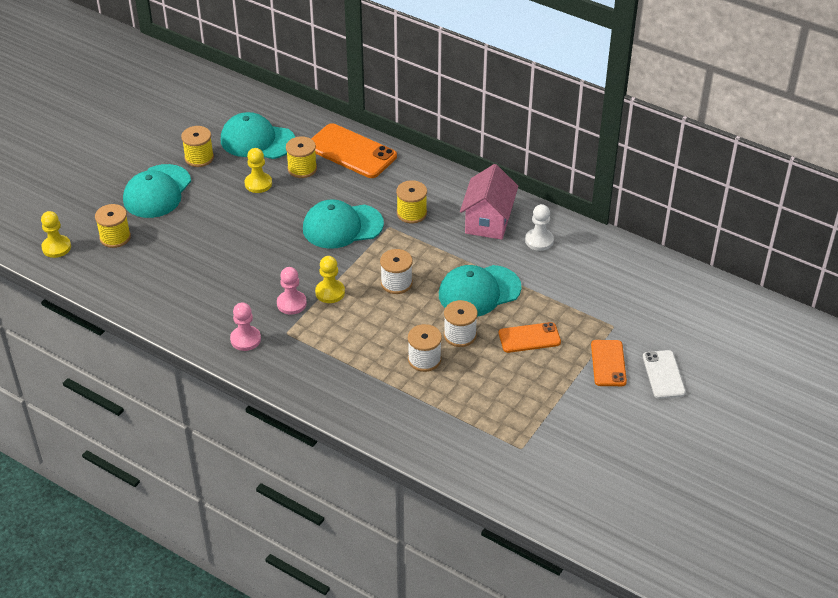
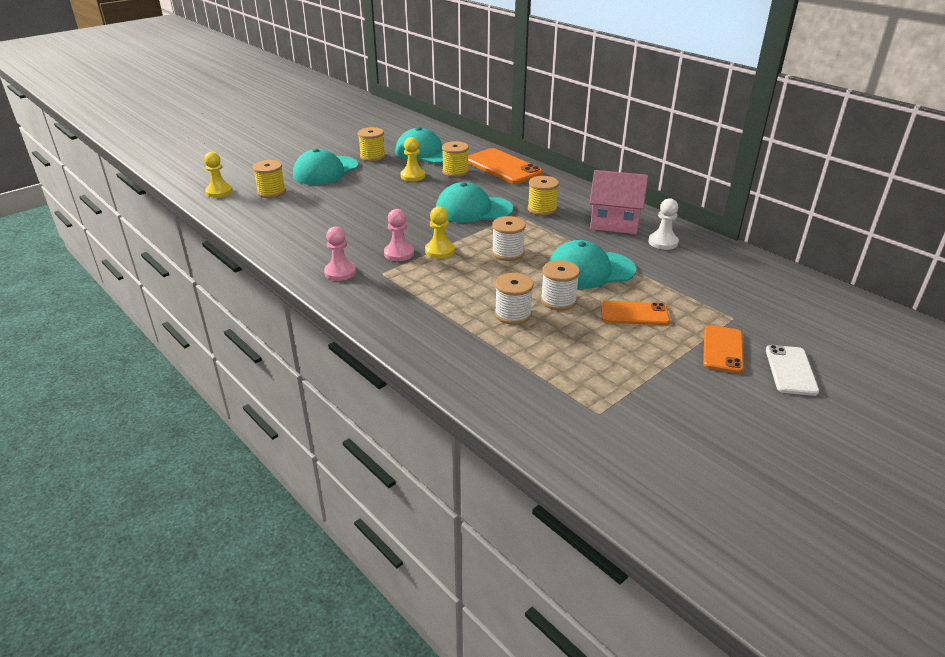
camera: 15 degrees right, 10 degrees down
(488, 221) = (614, 223): pink house -> pink house turned 75 degrees clockwise

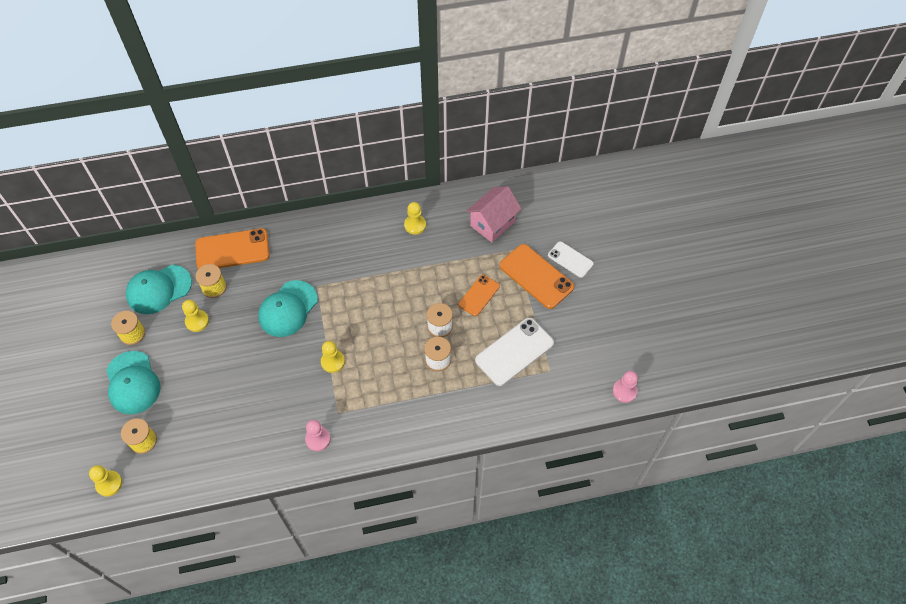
camera: 60 degrees left, 25 degrees up
(399, 253) = (318, 389): pink pawn -> pink pawn (624, 391)
(508, 253) = (365, 321): white spool -> none
(542, 209) = (320, 265): yellow spool -> none
(590, 270) = (418, 287): turquoise cap -> none
(590, 370) = (514, 351): none -> white phone
(614, 223) = (372, 235): pink house -> pink house (492, 223)
(663, 242) = (415, 225): white pawn -> yellow pawn
(722, 349) = (536, 276): orange phone -> orange phone, size x1.67

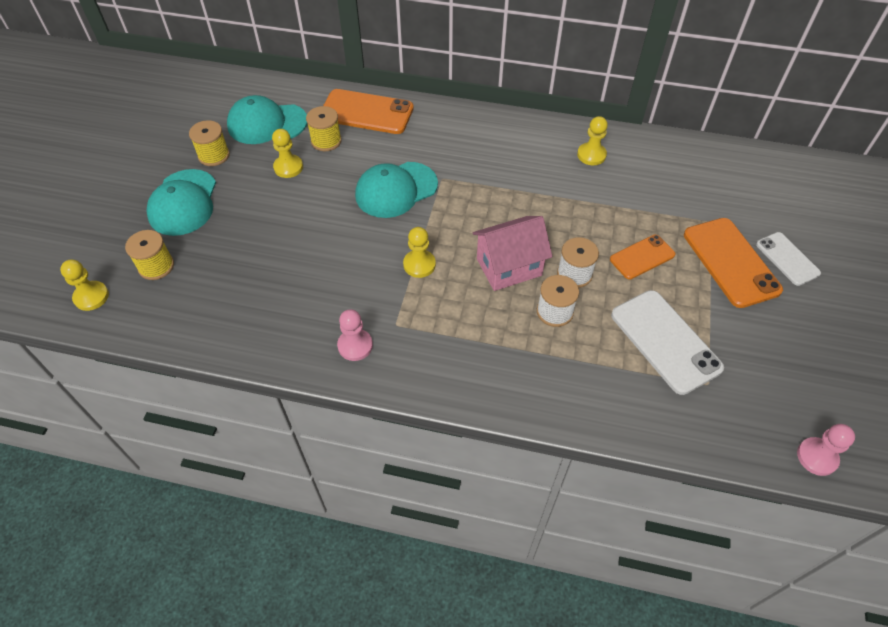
camera: 25 degrees right, 5 degrees down
(492, 223) = (693, 184): pink house -> pink house (509, 267)
(514, 351) = (665, 341): white phone -> white phone turned 75 degrees clockwise

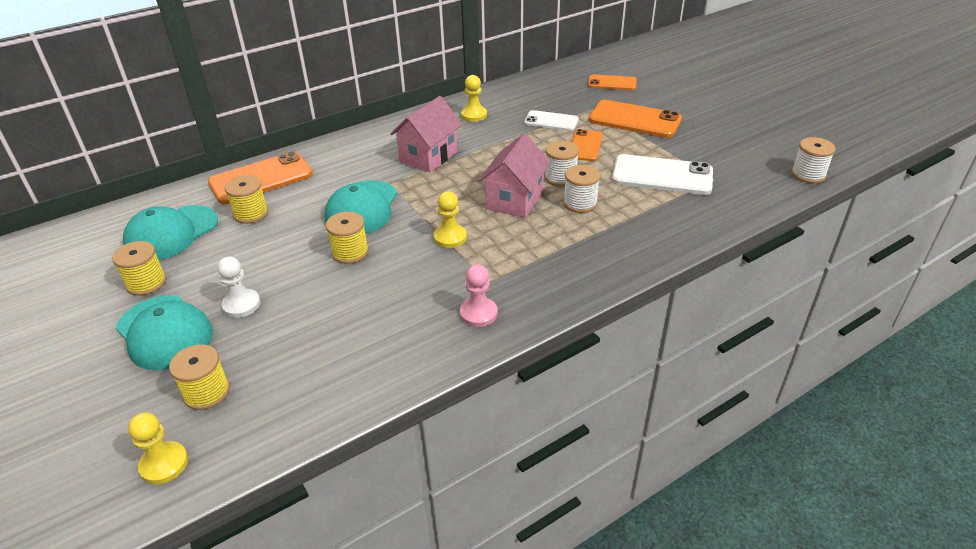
camera: 45 degrees left, 15 degrees down
(239, 215) = (241, 305): none -> white pawn
(288, 167) = (240, 248): yellow pawn -> none
(343, 224) = (350, 252): none -> yellow spool
(501, 174) = (428, 156): none -> pink house
(771, 204) = (612, 83): none -> orange phone
(787, 259) = (658, 102): white phone -> white phone (551, 121)
(817, 457) = (808, 174): pink pawn -> white spool

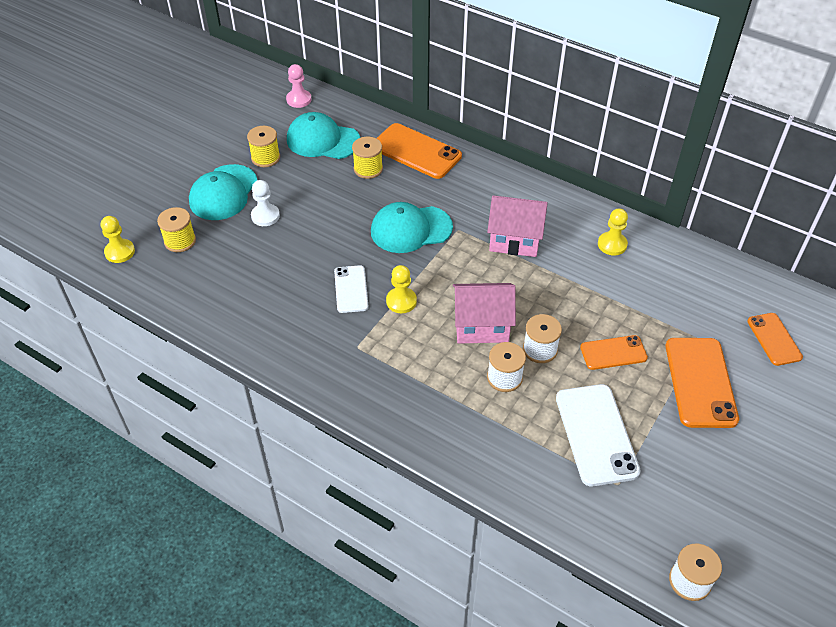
camera: 65 degrees right, 10 degrees up
(350, 252) = (350, 247): yellow spool -> none
(478, 313) = (314, 354): pink pawn -> pink pawn (299, 99)
(551, 121) = (644, 310): white phone -> white phone (351, 289)

